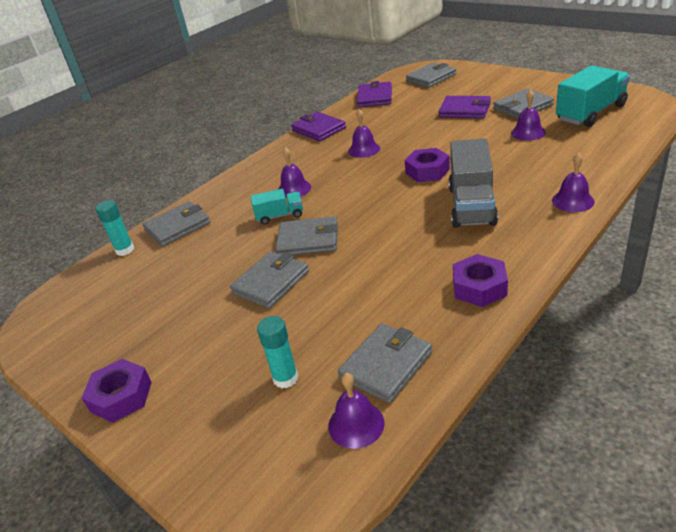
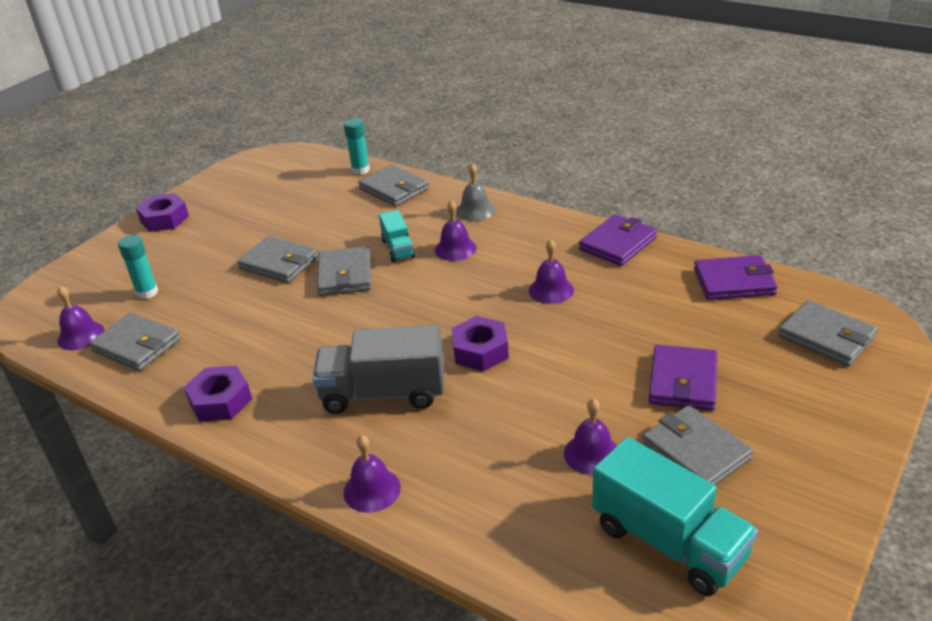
camera: 80 degrees right, 0 degrees up
(242, 183) = (475, 210): none -> grey bell

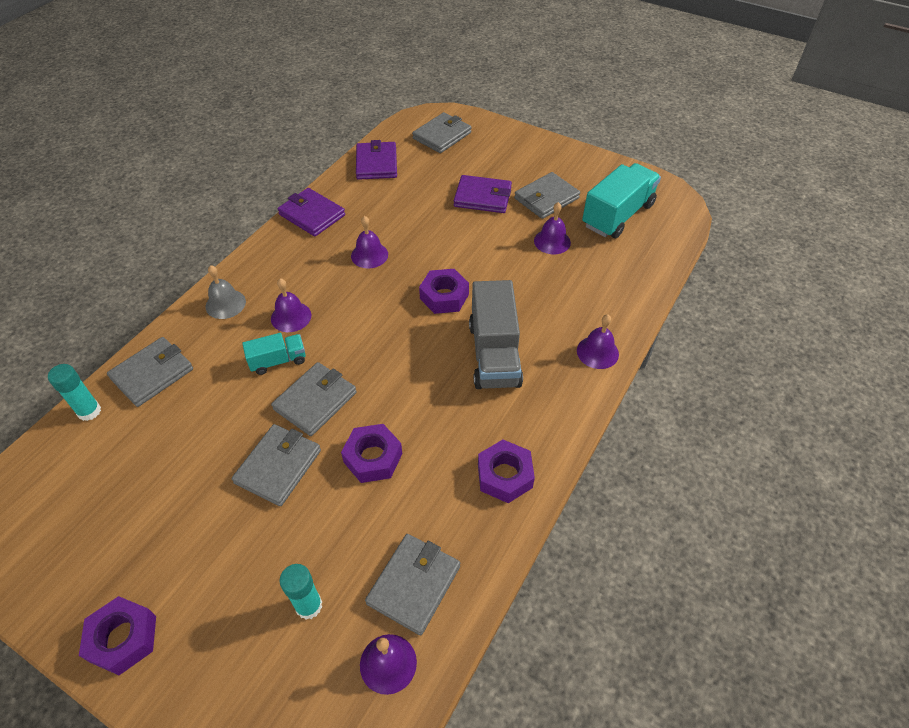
camera: 95 degrees left, 15 degrees up
(271, 314) = (373, 458): none -> purple nut
(345, 275) = (315, 401): grey wallet -> grey wallet turned 45 degrees counterclockwise

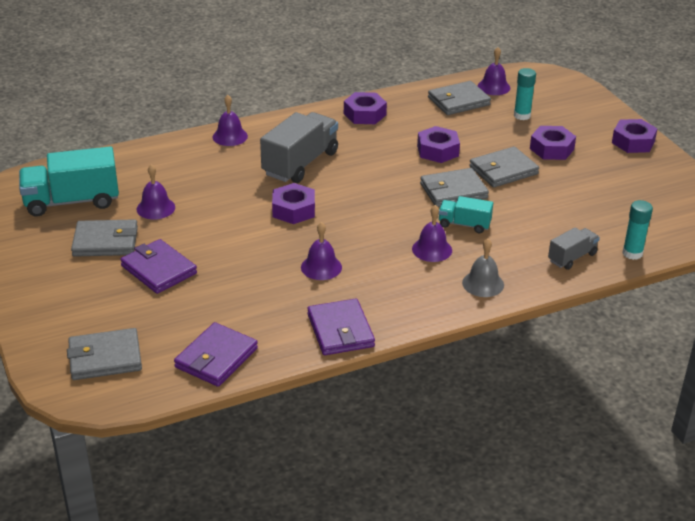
camera: 145 degrees left, 15 degrees down
(152, 374) = (572, 257): grey wallet -> grey truck
(236, 547) = (551, 149): none -> purple nut

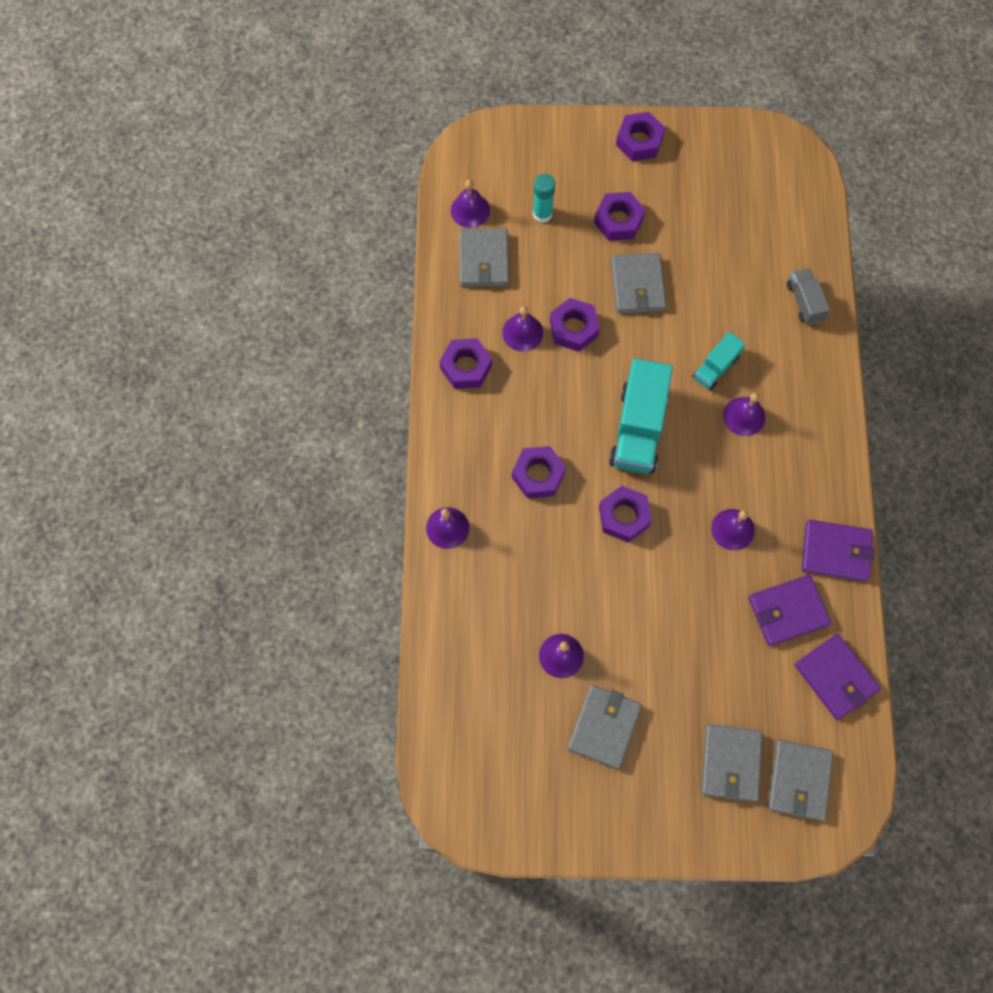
camera: 65 degrees left, 35 degrees up
(72, 201) = (510, 742): turquoise truck -> turquoise truck (638, 428)
(159, 270) = (676, 687): purple wallet -> purple wallet (787, 611)
(300, 163) = (538, 475): grey truck -> purple nut
(414, 130) = (522, 332): none -> purple bell
(453, 191) = (654, 349): grey wallet -> grey wallet (730, 763)
(483, 284) = (813, 397): grey bell -> none
(632, 253) = (818, 249): turquoise glue stick -> none

